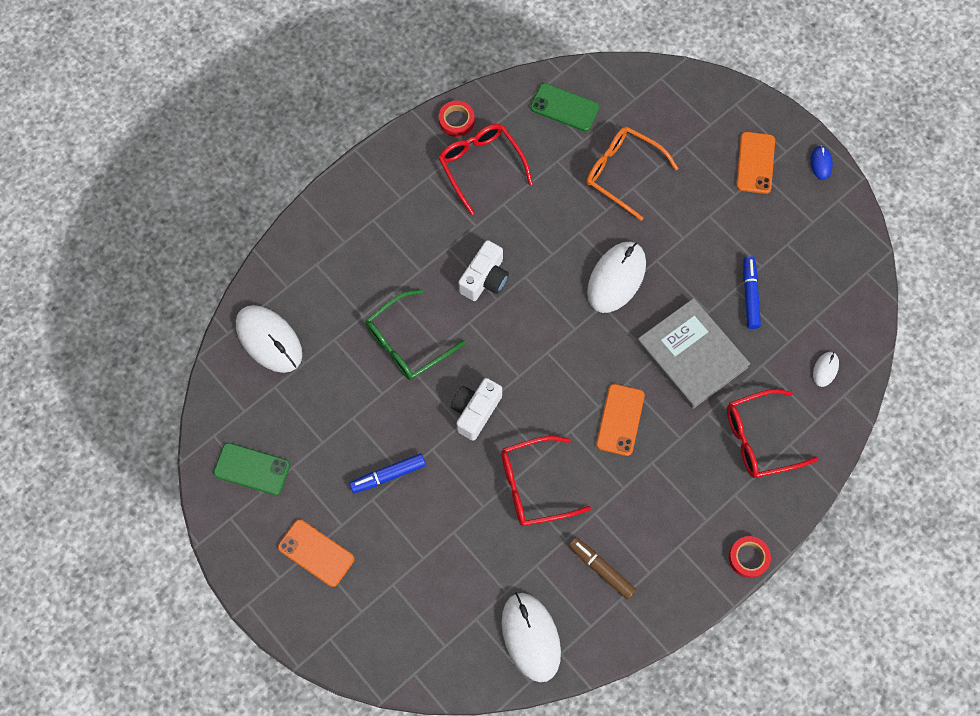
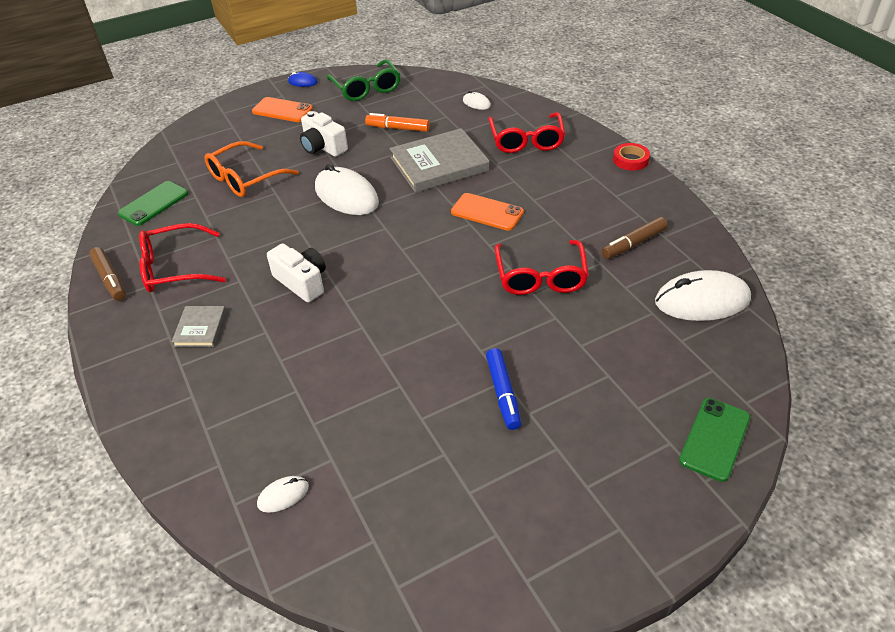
camera: 75 degrees left, 25 degrees down
(252, 469) = (460, 541): green phone -> green phone (714, 439)
(269, 340) = (283, 495): white mouse -> white mouse, size x0.46
(316, 553) = (590, 480): orange phone -> none
(407, 343) = (347, 355): green glasses -> green glasses (366, 88)
(414, 218) = (200, 328): none -> grey book
(456, 120) = (110, 279): red tape -> brown marker
(475, 411) = (447, 309): white camera -> white camera (323, 147)
(750, 295) = (397, 128): blue marker -> orange marker

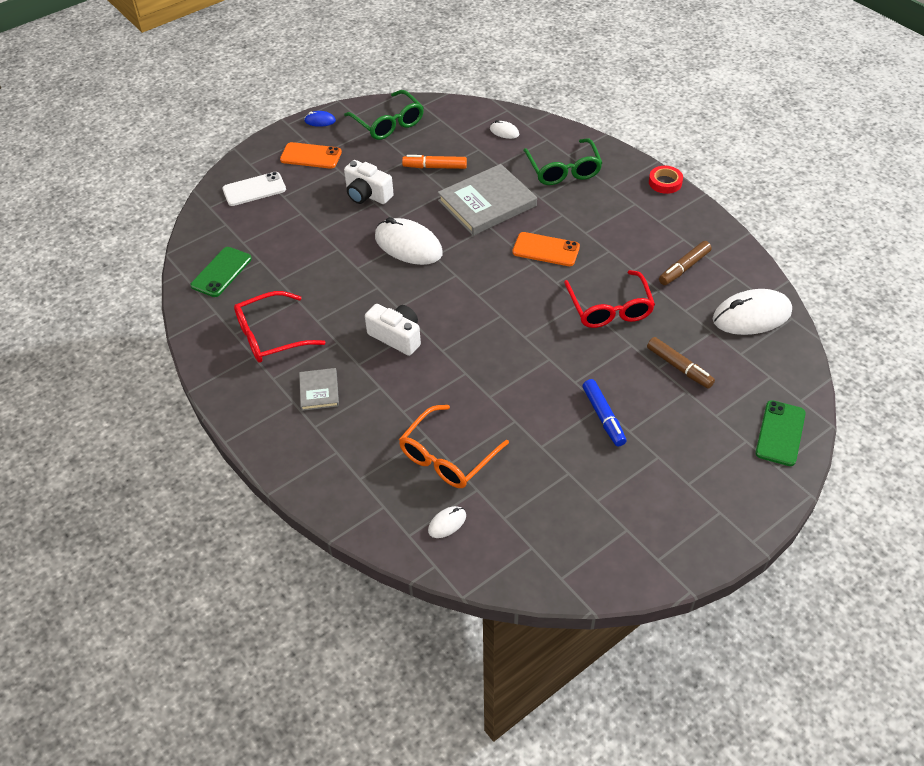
camera: 10 degrees left, 5 degrees up
(110, 279) = (213, 354): brown marker -> brown marker (679, 367)
(217, 134) = (254, 189): none -> white phone
(245, 178) = (302, 236): orange glasses -> orange glasses (447, 457)
(526, 141) = (563, 170): red glasses -> green glasses

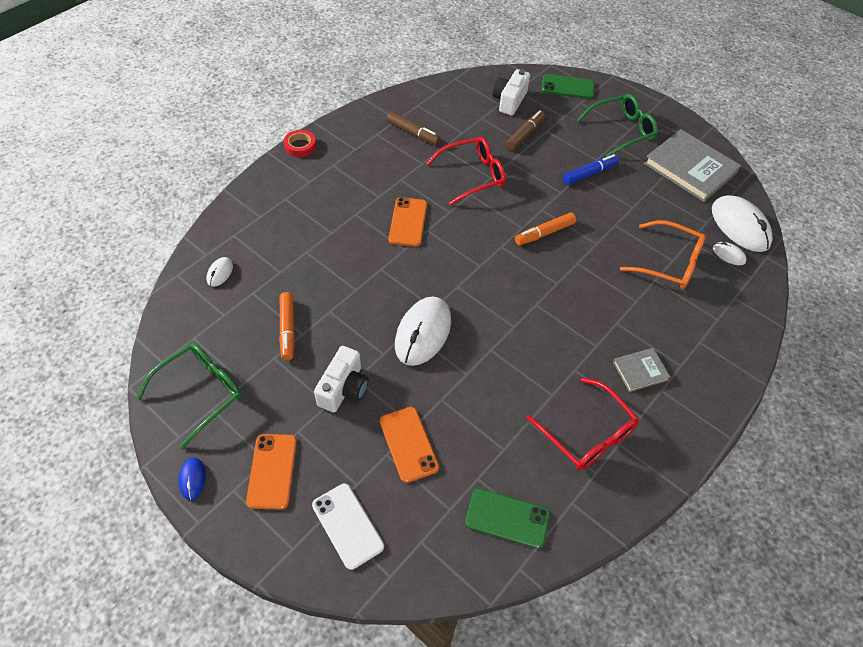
camera: 105 degrees left, 5 degrees up
(304, 226) = (408, 444): none -> orange phone
(396, 337) = (552, 321): white camera -> white camera (509, 101)
(487, 203) = (346, 274): grey book -> grey book (690, 168)
(512, 353) = (544, 233): none -> orange marker
(563, 170) = (286, 218): green glasses -> green glasses (622, 130)
(751, 316) = (459, 97): white mouse -> white mouse (740, 226)

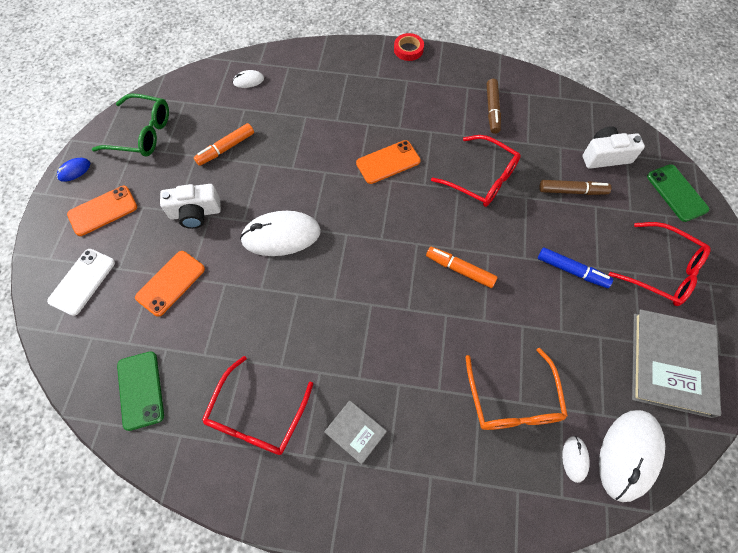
camera: 60 degrees right, 10 degrees up
(622, 130) = (662, 271): green glasses -> red glasses

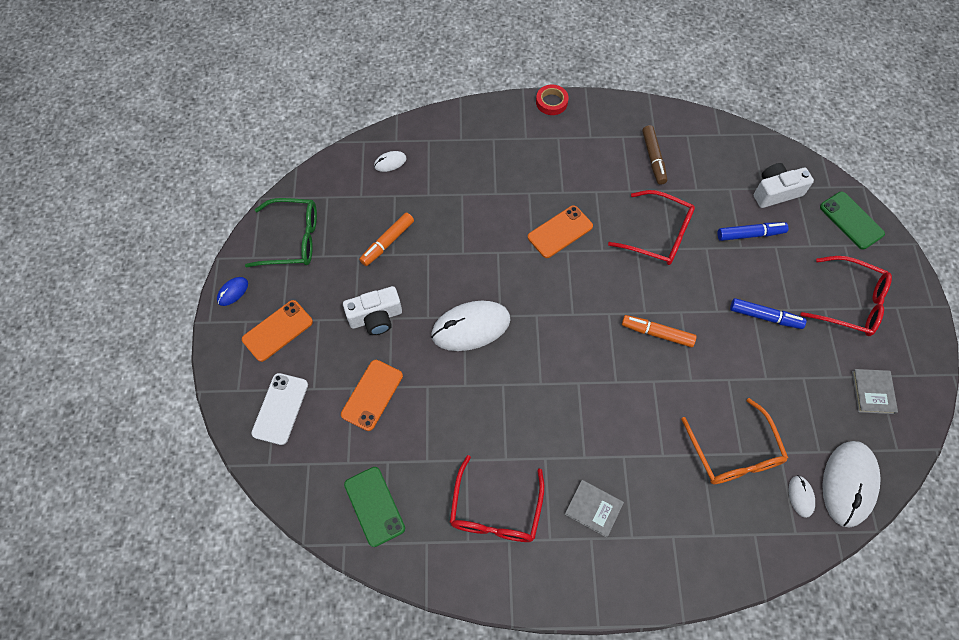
camera: 10 degrees left, 0 degrees up
(572, 191) = (750, 234): brown marker -> blue marker
(671, 363) = (873, 392): grey book -> grey book, size x0.50

